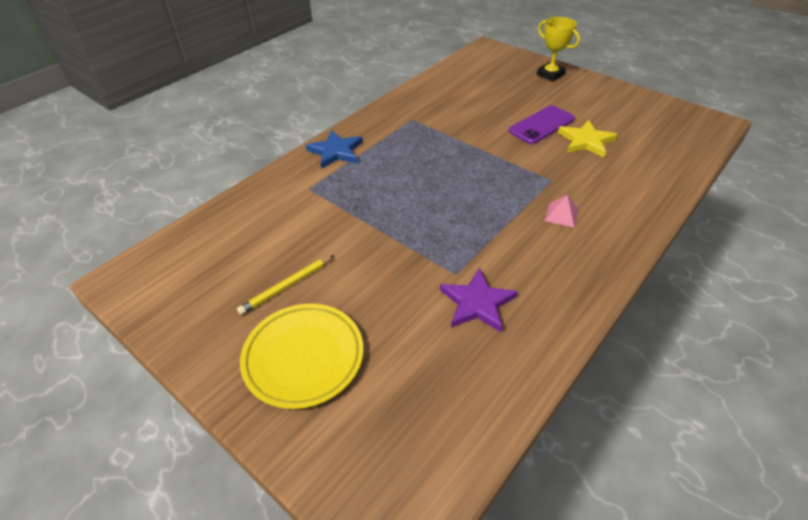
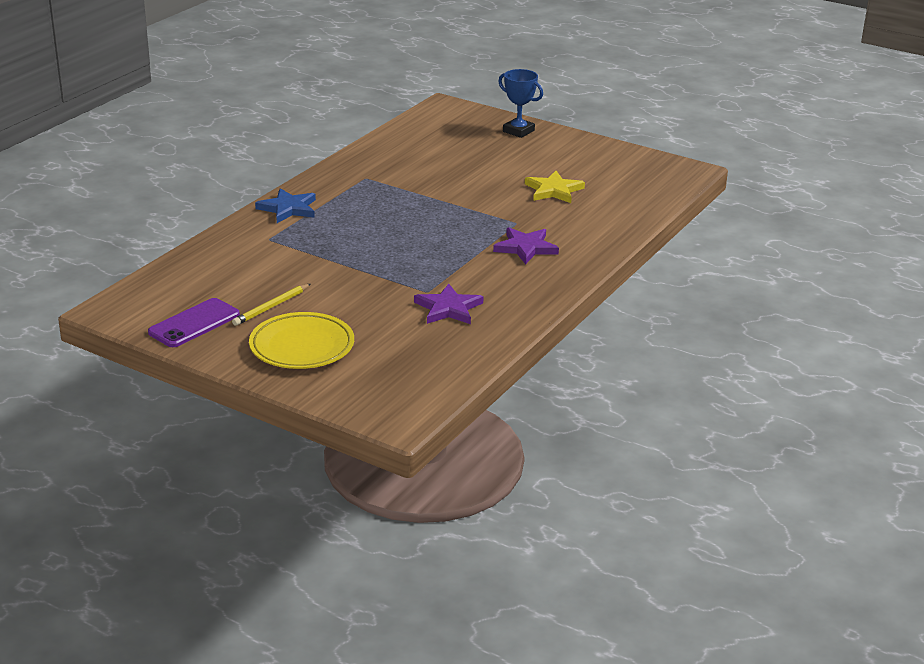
camera: 10 degrees left, 15 degrees down
(541, 125) = (507, 178): purple phone -> purple phone (194, 324)
(550, 75) = (518, 131): yellow trophy -> blue trophy
(561, 215) = (525, 248): pink pyramid -> purple star

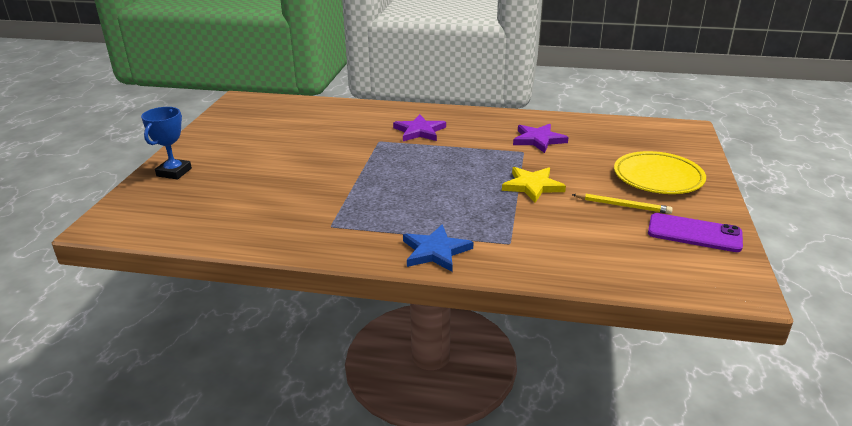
camera: 110 degrees left, 0 degrees up
(553, 190) = (307, 137): yellow star -> yellow star (532, 186)

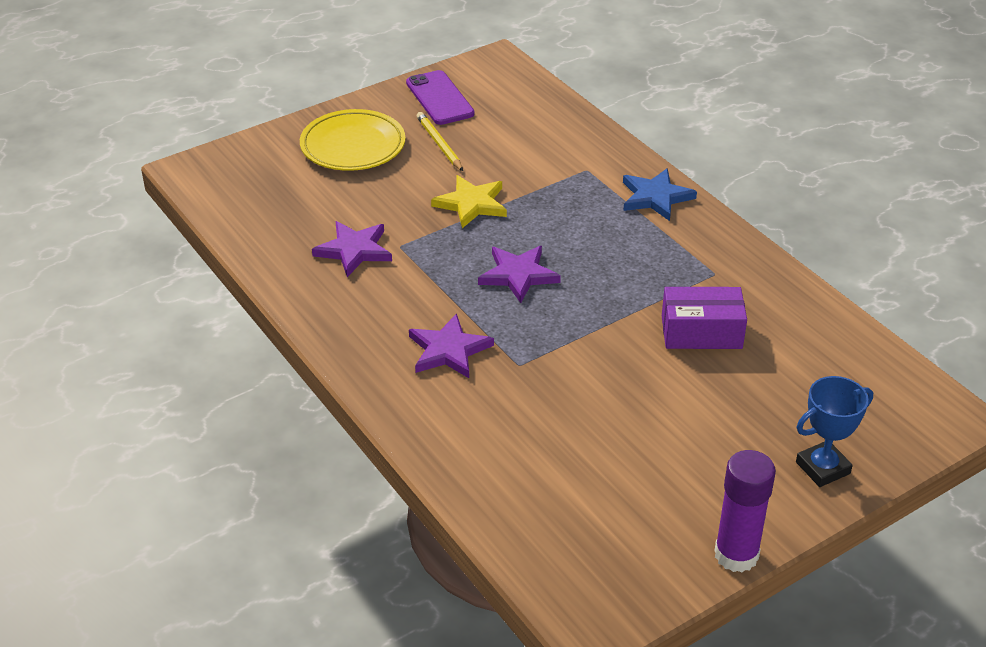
camera: 135 degrees left, 10 degrees up
(196, 132) = (736, 555): none -> purple glue stick
(302, 194) = (701, 332): none -> purple box
(442, 169) = (518, 275): none -> purple star

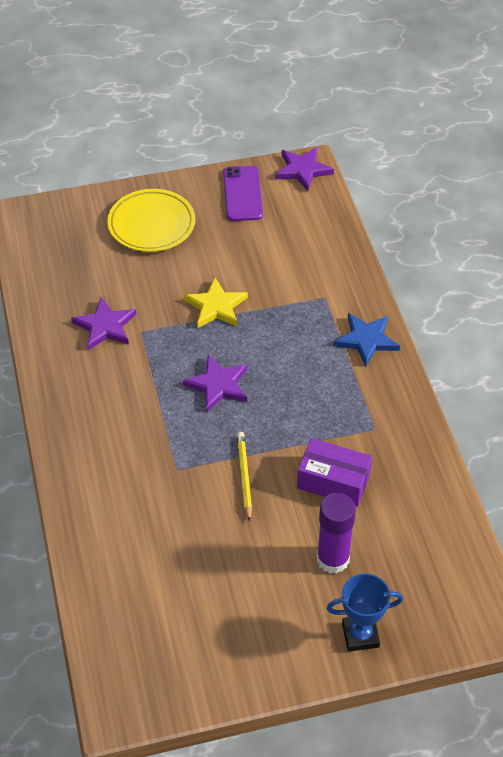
camera: 20 degrees right, 10 degrees up
(439, 144) = (220, 240): yellow pencil -> yellow pencil (244, 476)
(448, 350) = (131, 440): purple star -> purple star (303, 170)
(736, 555) = (251, 688): purple glue stick -> purple glue stick (333, 559)

